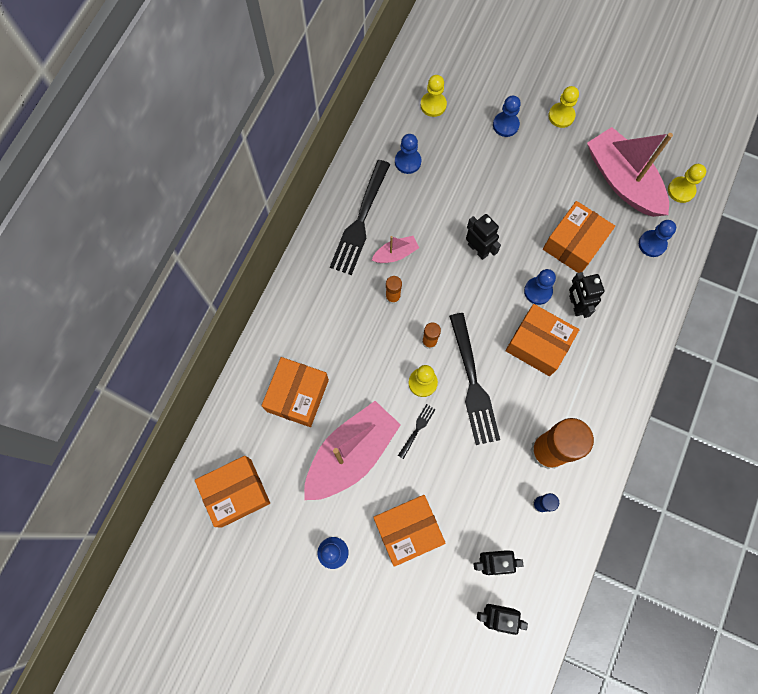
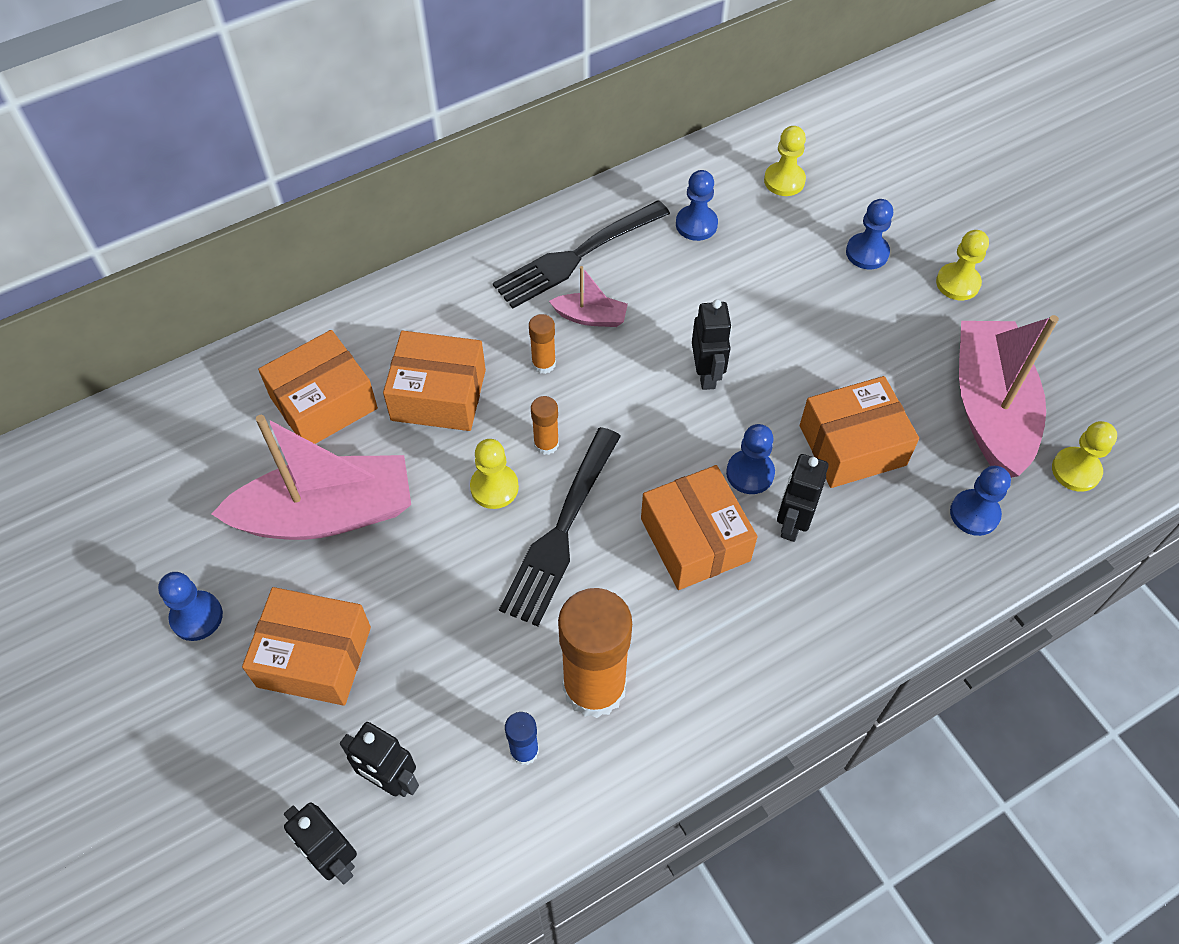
camera: 35 degrees right, 15 degrees down
(236, 492) = (150, 465): orange box -> orange box (438, 395)
(417, 429) = (437, 539): black fork -> none

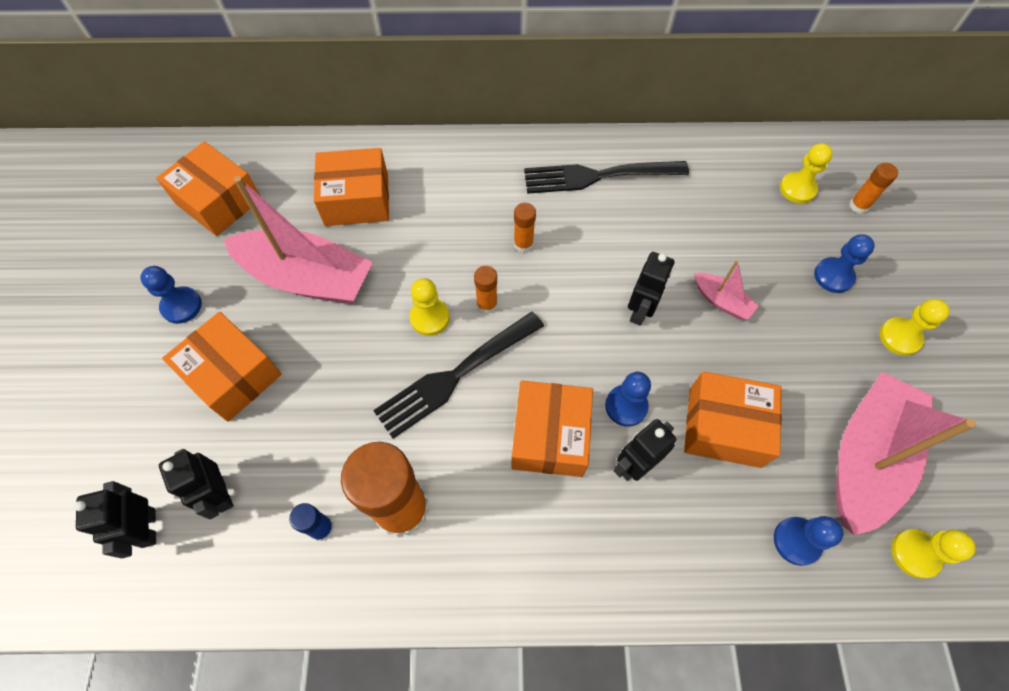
camera: 30 degrees right, 5 degrees up
(438, 395) = (435, 231): orange box -> orange box (218, 201)
(590, 317) = (579, 226): pink boat -> pink boat (721, 301)
(696, 224) = (705, 192): blue pawn -> none
(850, 172) = (859, 205): none -> orange glue stick

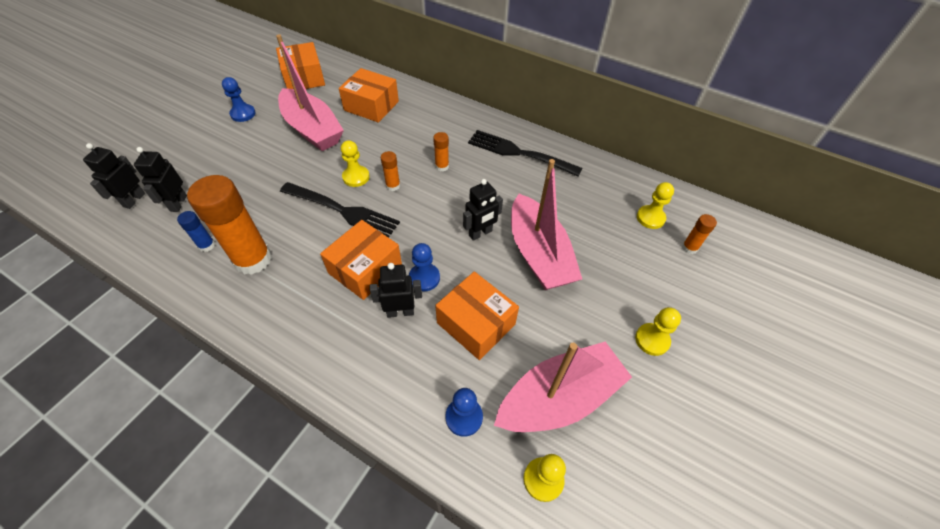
camera: 30 degrees right, 10 degrees down
(233, 375) = (235, 154): orange box -> none
(455, 375) = (342, 211): black fork -> black fork turned 150 degrees counterclockwise
(721, 301) = (538, 254): pink boat -> pink boat, size x2.22
(833, 276) = (632, 279): blue pawn -> none

